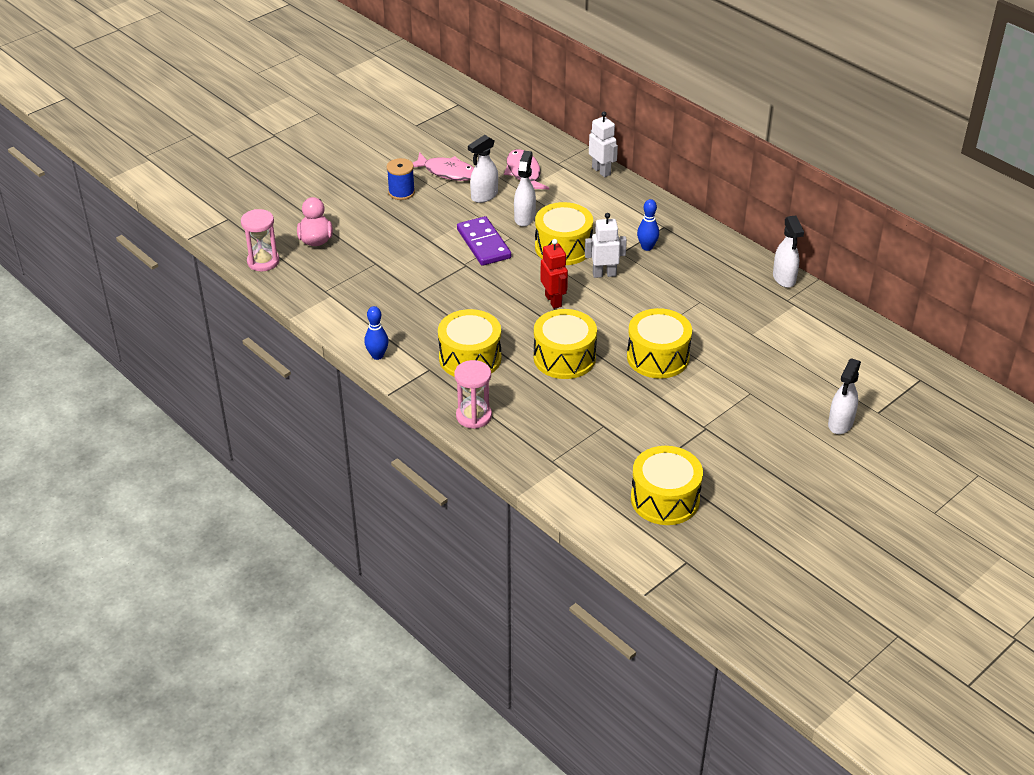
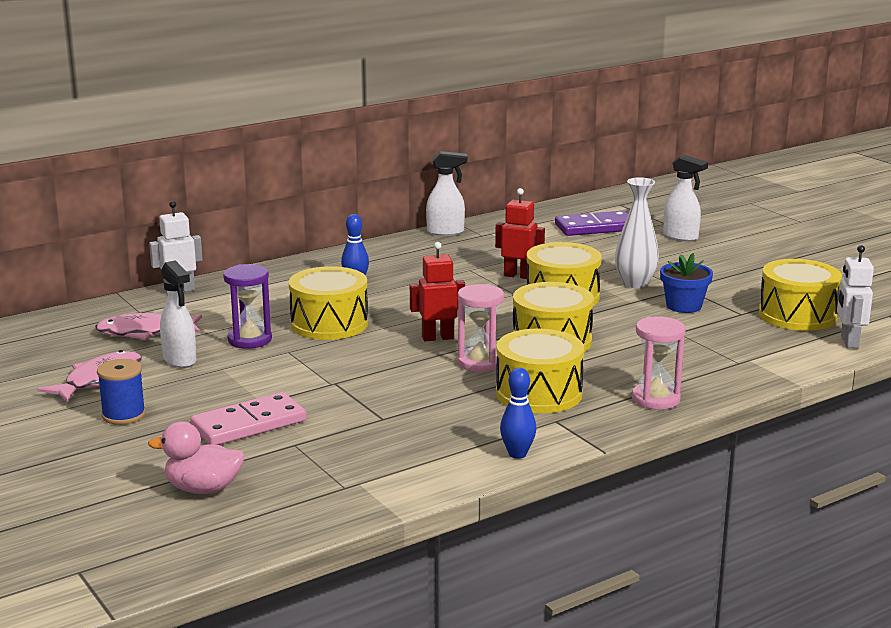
camera: 80 degrees left, 20 degrees down
(263, 261) = (235, 539): pink hourglass -> pink hourglass (480, 362)
(398, 241) = (249, 424): none -> pink domino
(483, 244) = (293, 368): purple domino -> purple domino (595, 227)
(524, 218) = (249, 340): white spray bottle -> purple hourglass
(604, 274) = (396, 307): white robot -> white robot (849, 342)
(662, 428) = (684, 306): none -> blue flower pot
(695, 329) = (518, 276): none -> red robot
(704, 397) = (635, 283): none -> white vase

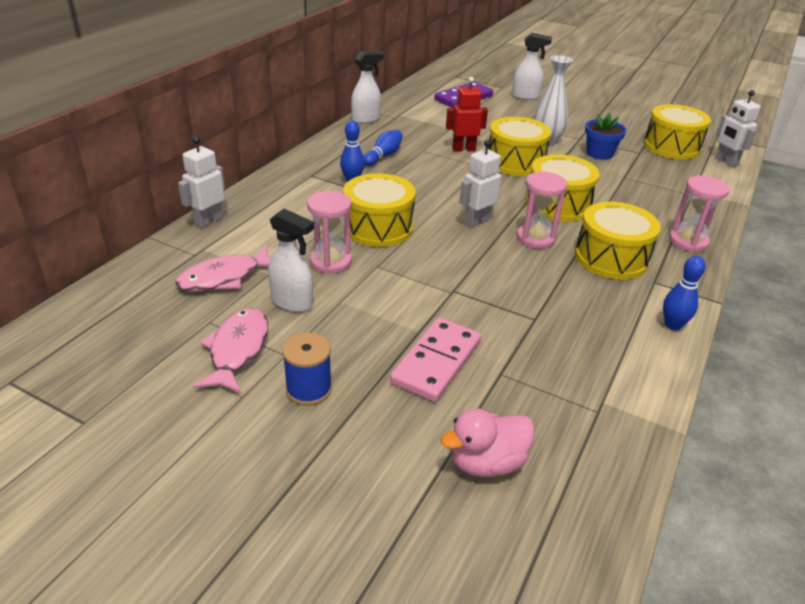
camera: 30 degrees left, 15 degrees up
(249, 340) = (331, 262): purple hourglass -> pink hourglass
(418, 267) = (383, 156): none -> blue bowling pin
(437, 338) = (477, 221): red robot -> white robot

